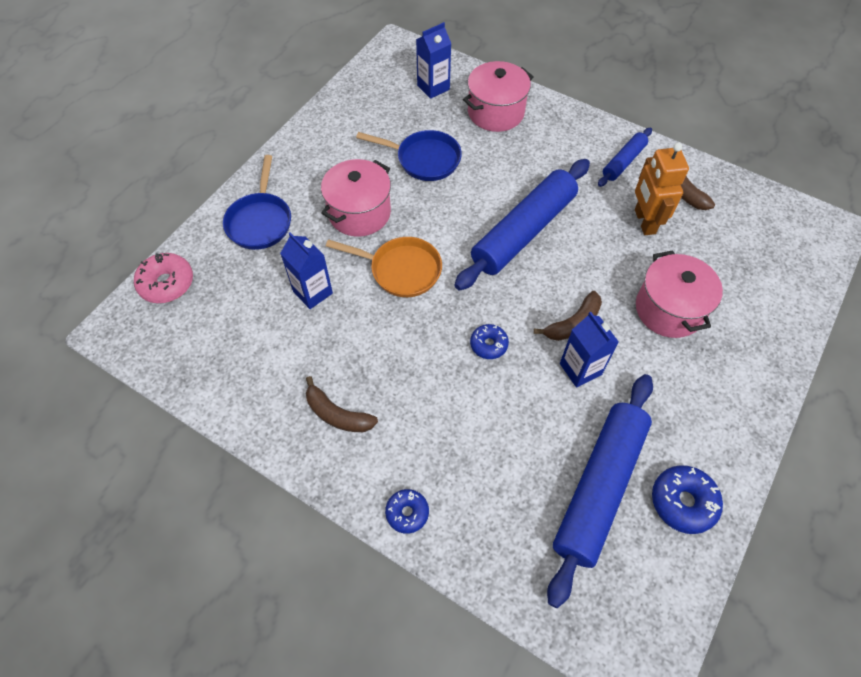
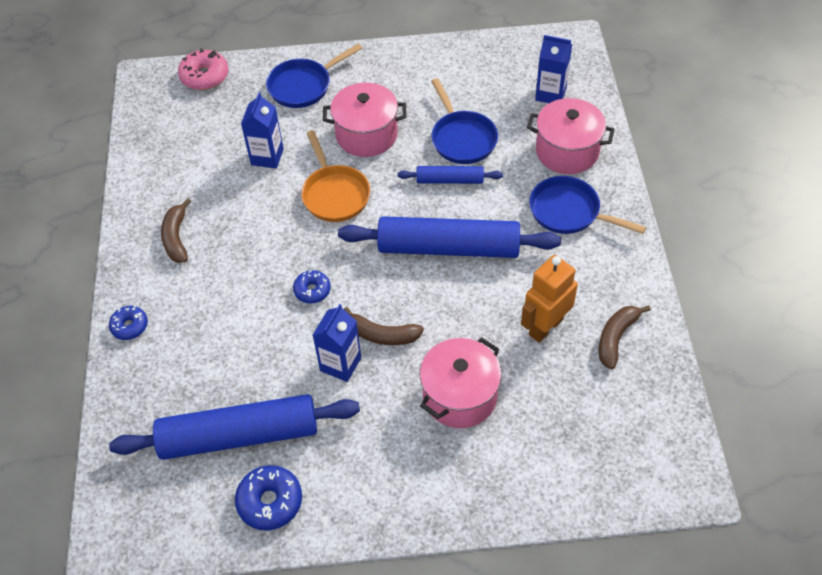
camera: 55 degrees right, 5 degrees down
(552, 145) = (569, 212): none -> blue pan
(623, 162) = (604, 273): blue rolling pin -> blue rolling pin (450, 180)

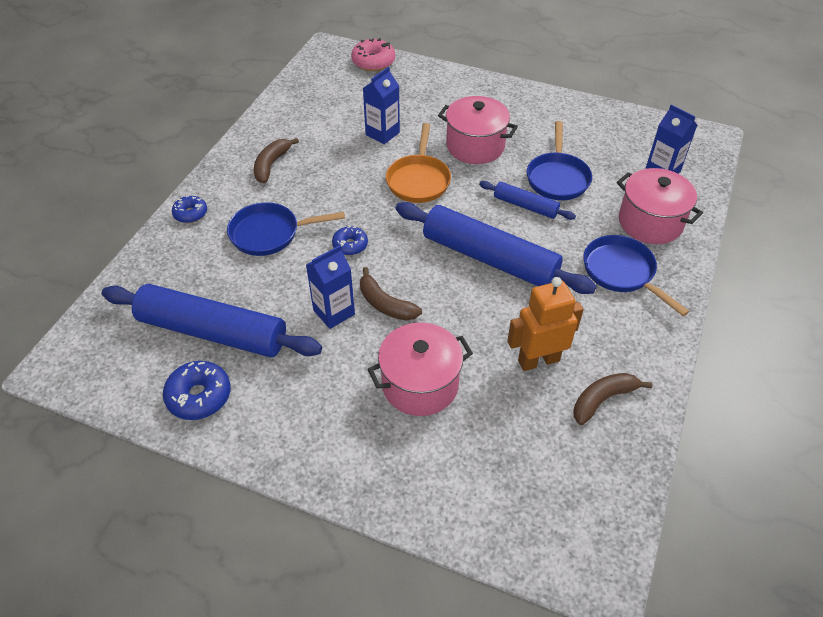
camera: 25 degrees right, 5 degrees down
(303, 86) = (446, 94): blue pan -> blue pan (269, 233)

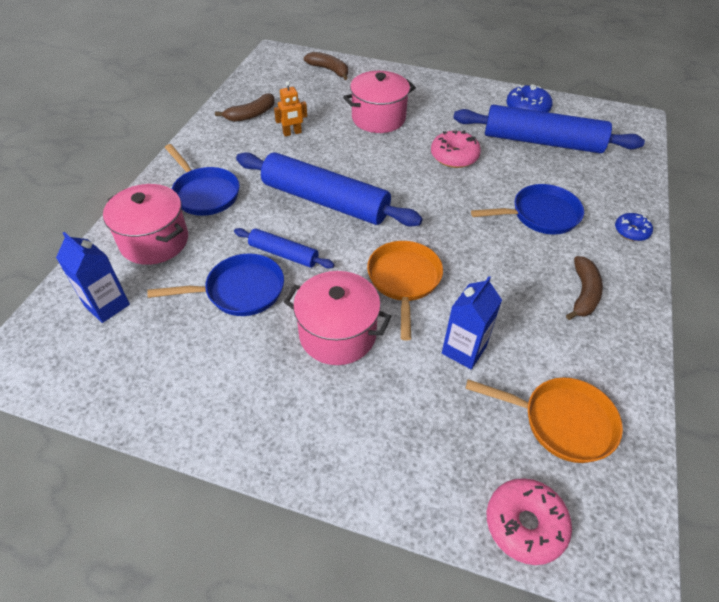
camera: 175 degrees right, 0 degrees up
(332, 97) = (561, 422): none -> orange pan
(334, 312) = (454, 156): blue carton -> pink donut
(350, 245) = (458, 207): blue donut -> none
(385, 304) = (414, 163): brown banana -> brown banana (329, 70)
(538, 360) = (292, 133): orange robot -> orange robot, size x0.60
(557, 178) = (240, 291): blue pan -> blue pan turned 75 degrees clockwise

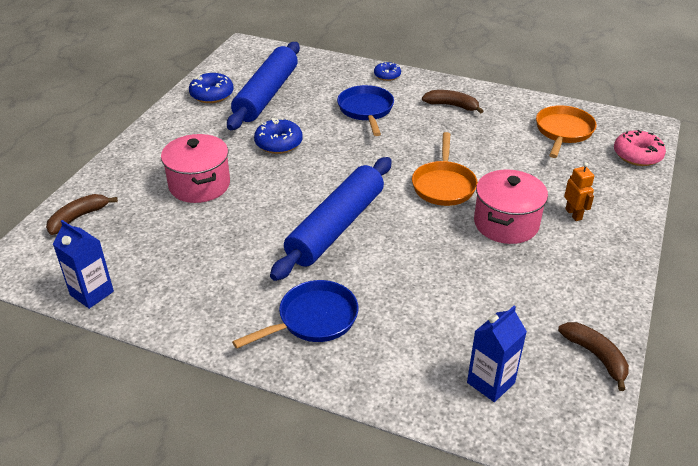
camera: 85 degrees left, 10 degrees down
(154, 241) = (393, 355): pink pot -> none
(240, 291) = (462, 283): blue pan -> none
(251, 115) = (159, 286): brown banana -> brown banana (596, 356)
(283, 254) = (413, 255): blue rolling pin -> none
(292, 133) = (210, 250): orange robot -> orange robot (573, 214)
(404, 280) = (443, 185): orange pan -> orange pan turned 90 degrees counterclockwise
(454, 156) = (278, 143): pink donut -> blue donut
(464, 350) = (512, 163): blue carton -> blue carton (92, 293)

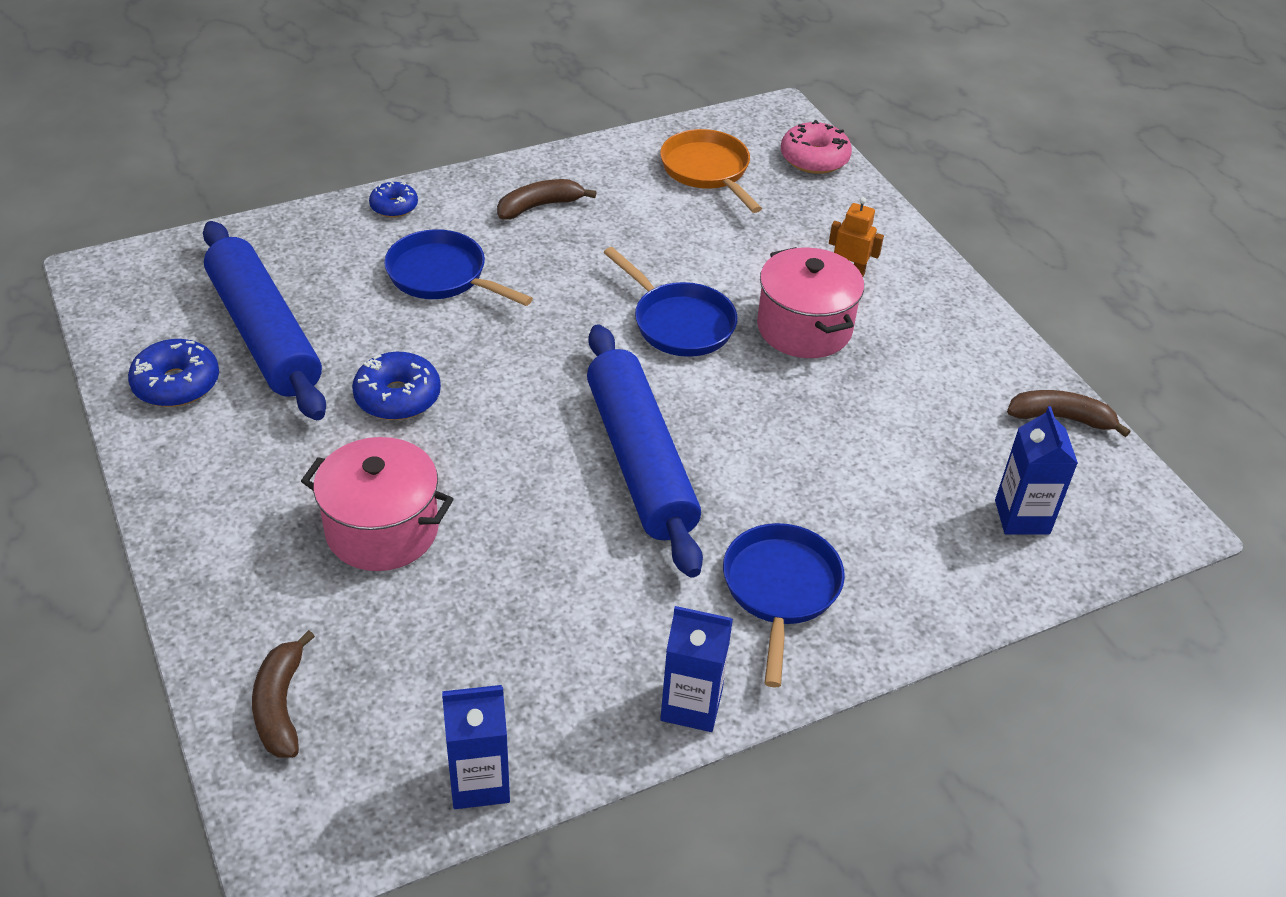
camera: 50 degrees left, 5 degrees up
(204, 332) = (691, 705): none -> blue carton
(443, 185) = (679, 323): orange pan -> blue pan

